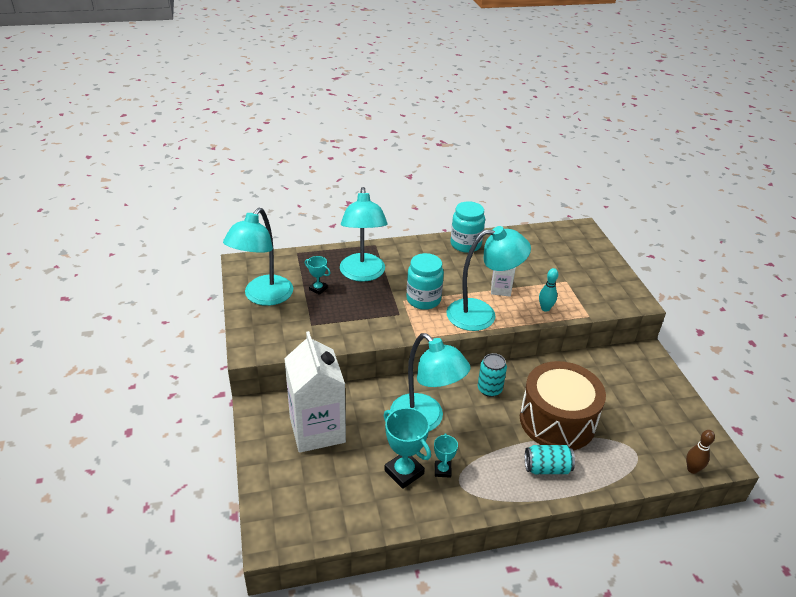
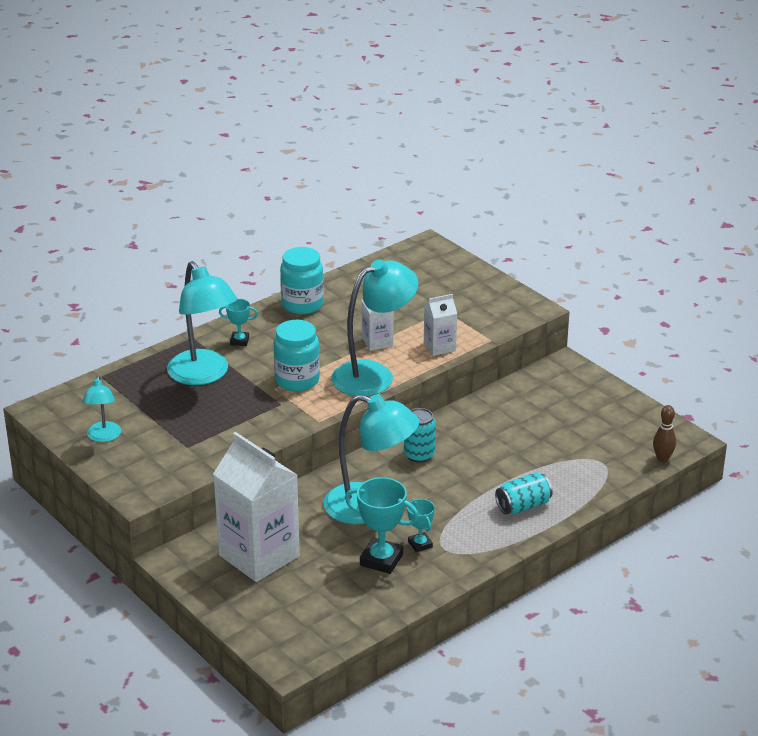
camera: 25 degrees left, 5 degrees down
(263, 297) = (103, 437): turquoise lamp -> turquoise lamp, size x0.53
(318, 289) = (163, 407): turquoise trophy -> turquoise trophy (239, 341)
(545, 308) = (439, 347): turquoise bowling pin -> white carton
(557, 421) = (508, 460): brown drum -> none

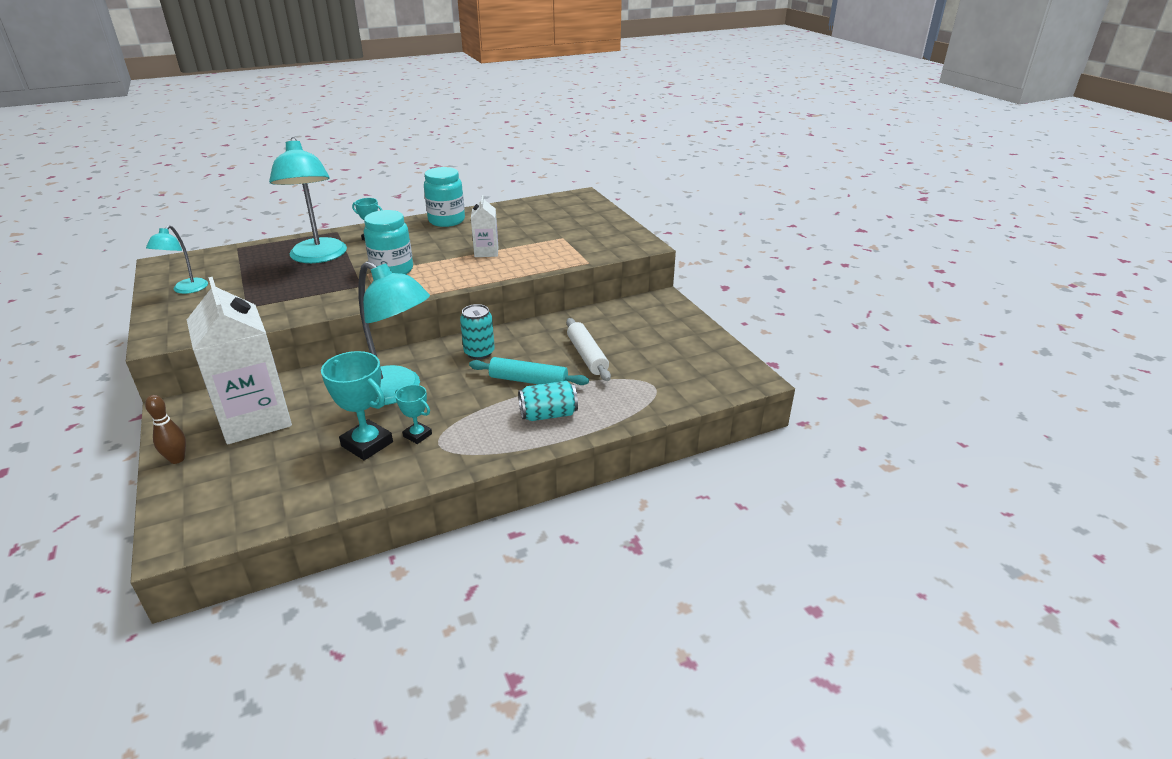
camera: 15 degrees right, 0 degrees up
(374, 375) = (462, 275): turquoise lamp -> none
(420, 544) = (417, 435): turquoise trophy -> turquoise trophy turned 45 degrees counterclockwise
(439, 347) = (538, 262): white carton -> none
(485, 476) = (528, 381): none -> turquoise rolling pin
(524, 441) = (587, 356): none -> white rolling pin
(662, 458) = (719, 392): brown bowling pin -> brown bowling pin (177, 459)

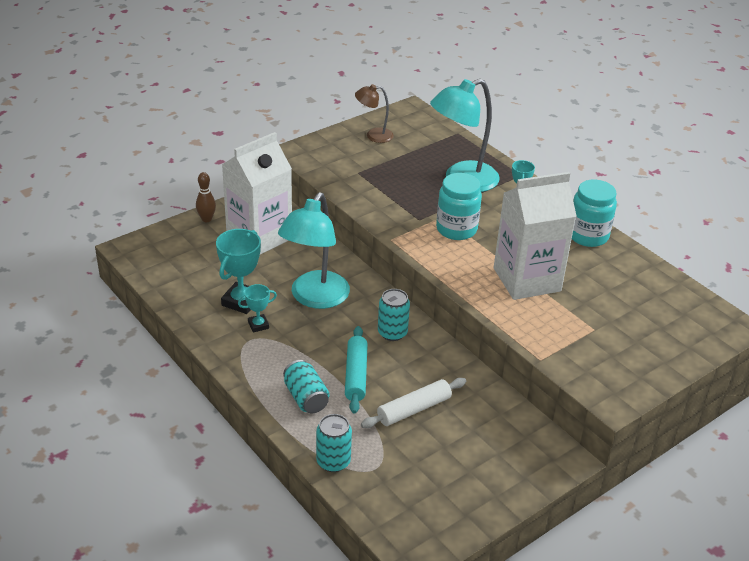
camera: 75 degrees right, 5 degrees up
(186, 290) = (373, 135): turquoise lamp -> brown lamp
(417, 435) = (258, 325): turquoise trophy -> turquoise trophy turned 45 degrees clockwise
(486, 252) = (526, 279): white carton -> white carton, size x2.06
(640, 408) = (333, 461): none -> turquoise can

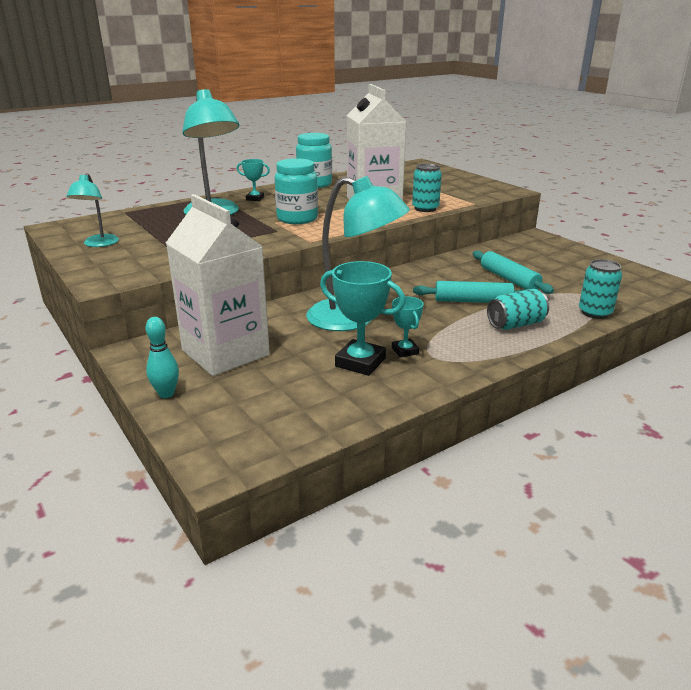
camera: 85 degrees left, 10 degrees down
(206, 219) = (166, 394): brown bowling pin -> turquoise bowling pin
(373, 135) = (98, 244): brown lamp -> turquoise lamp
(392, 333) = (407, 284): turquoise can -> turquoise can (425, 208)
(414, 409) = (509, 279): white rolling pin -> turquoise rolling pin

